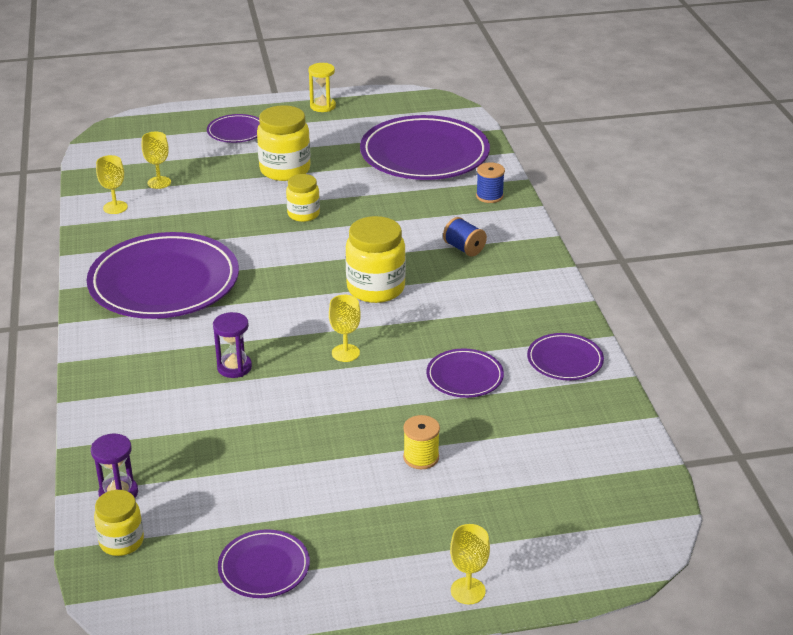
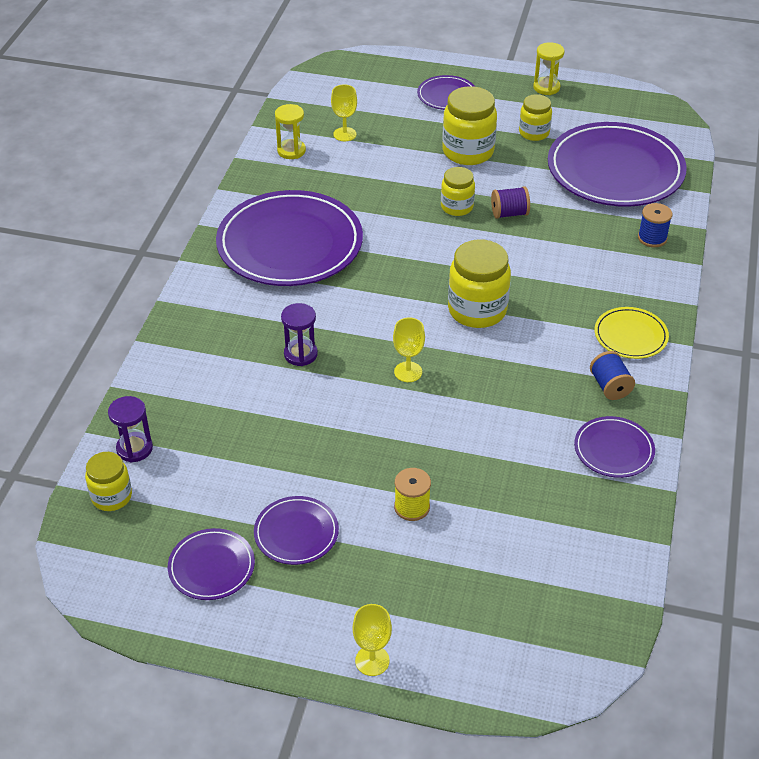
camera: 25 degrees right, 10 degrees up
(115, 207) = (291, 151): yellow goblet -> yellow hourglass
(335, 142) = (534, 133): none -> yellow jar
(354, 208) = (509, 213): none -> purple spool
(464, 248) = (590, 291): blue spool -> blue spool (610, 386)
(464, 376) = (504, 435): purple plate -> purple plate (296, 533)
(521, 272) = (630, 336): none -> yellow plate

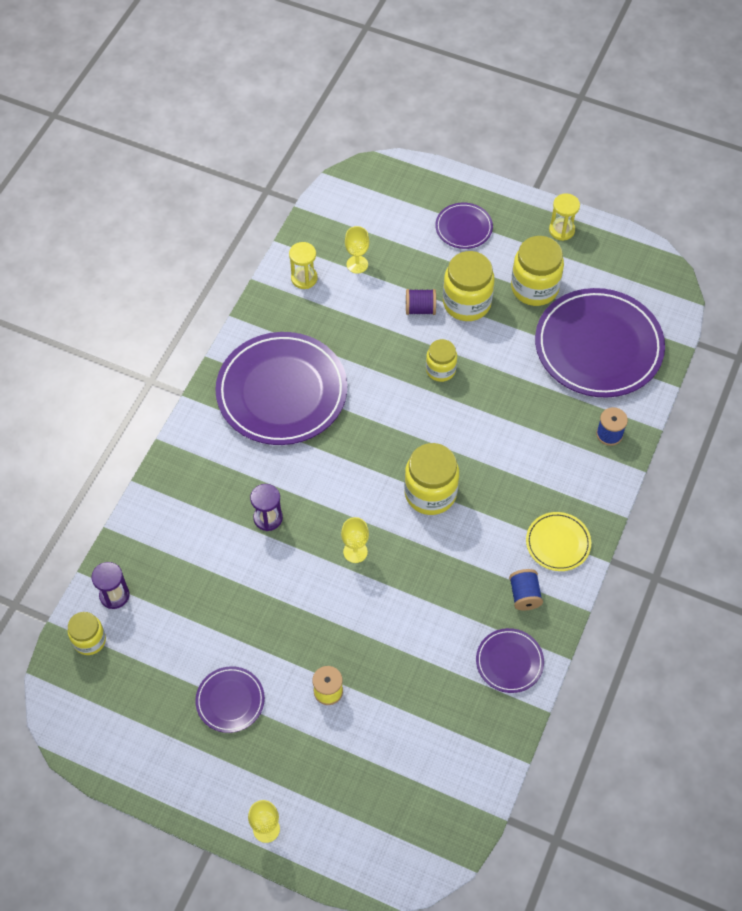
camera: 10 degrees right, 15 degrees up
(211, 567) = (158, 721): purple plate -> none
(509, 213) = (486, 385): purple spool -> purple spool (420, 309)
(534, 133) = (534, 288): yellow jar -> yellow jar, size x1.66

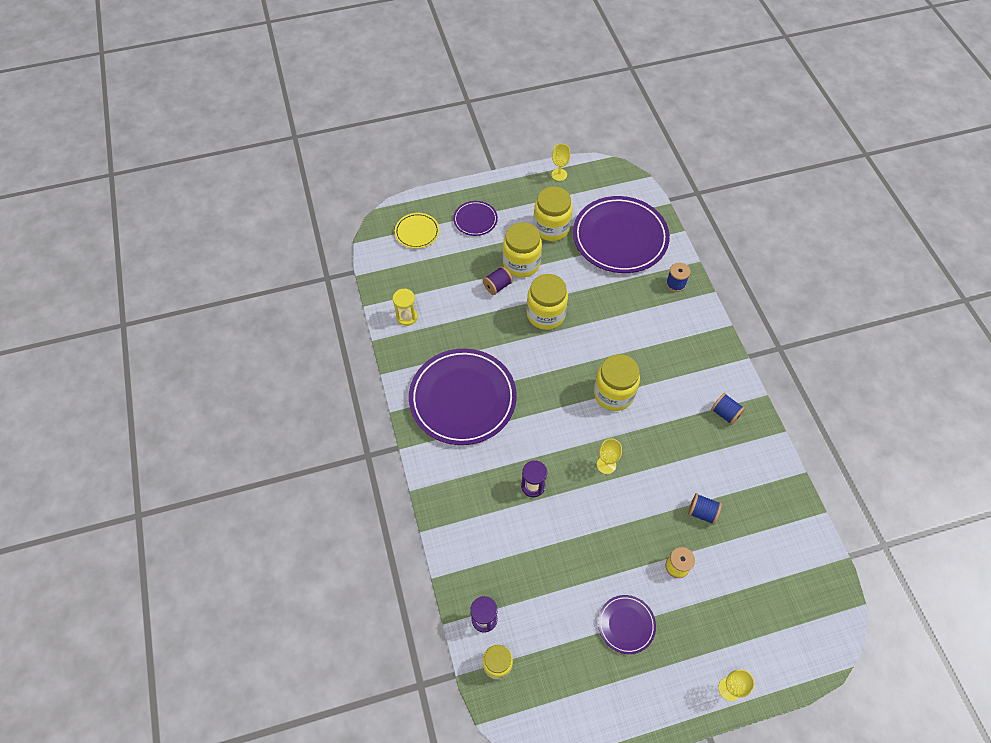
camera: 40 degrees left, 0 degrees up
(357, 264) = (432, 285): yellow goblet -> yellow goblet (559, 174)
(402, 665) = (702, 512): none -> blue spool
(440, 370) = (545, 314): yellow jar -> yellow jar, size x1.66
(509, 662) = (756, 460): purple plate -> none
(558, 543) = (712, 368): yellow plate -> yellow plate (417, 232)
(561, 230) = (533, 184): yellow hourglass -> none

